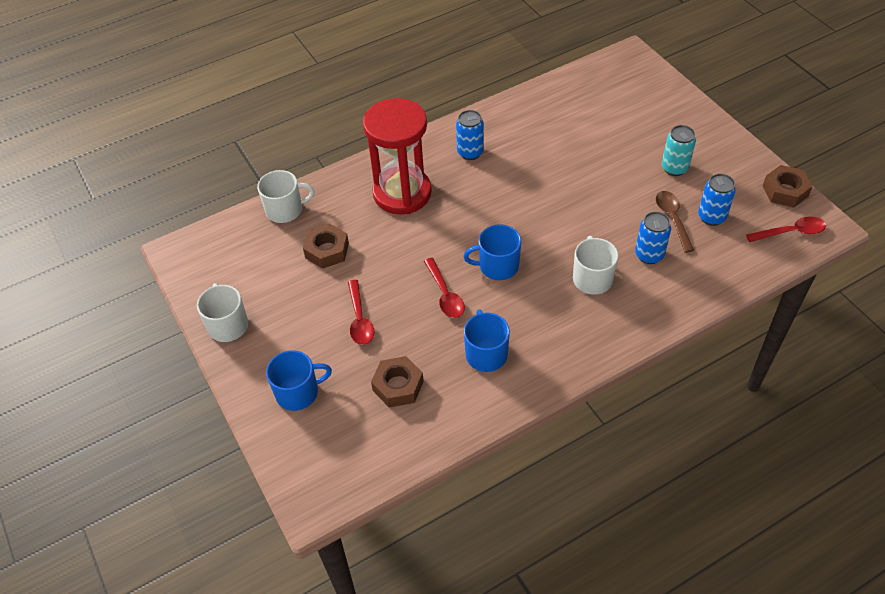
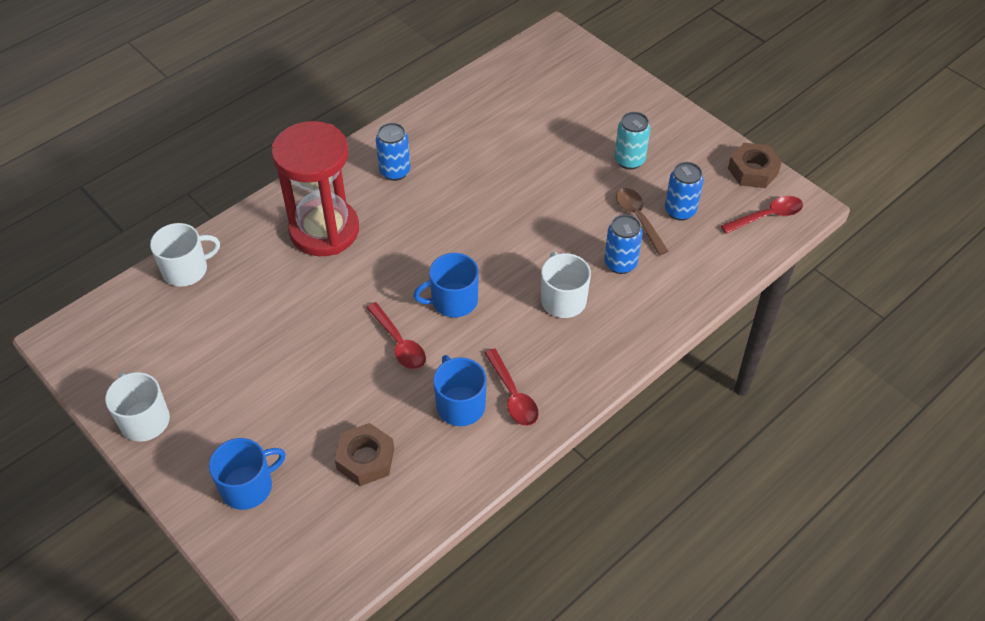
camera: 15 degrees left, 0 degrees up
(327, 250) = (248, 311): brown nut -> none
(360, 319) = (304, 388): red spoon -> red spoon (513, 395)

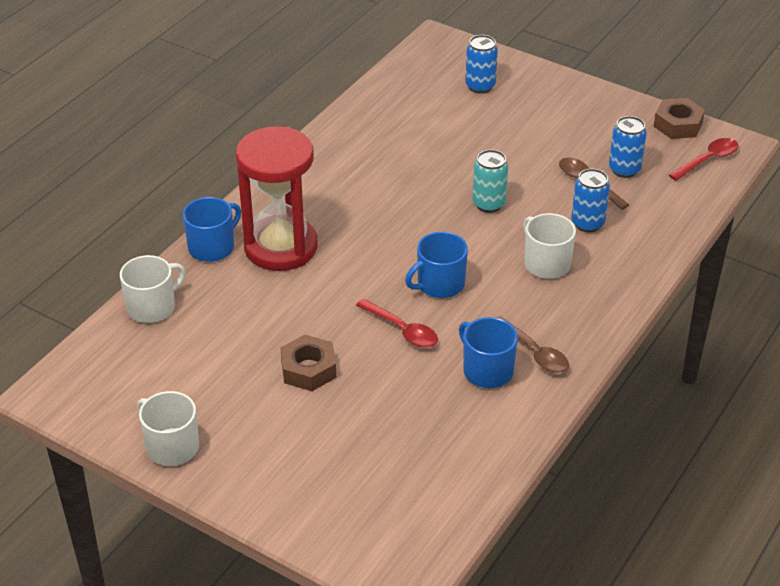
camera: 15 degrees left, 10 degrees down
(248, 486) = (307, 482): blue mug -> blue mug (212, 247)
(365, 459) = (415, 434): brown nut -> brown nut (308, 369)
(395, 171) = (329, 183): blue can -> blue can (480, 86)
(513, 395) = (534, 352): red spoon -> brown spoon
(629, 160) = (557, 135): turquoise can -> turquoise can (488, 204)

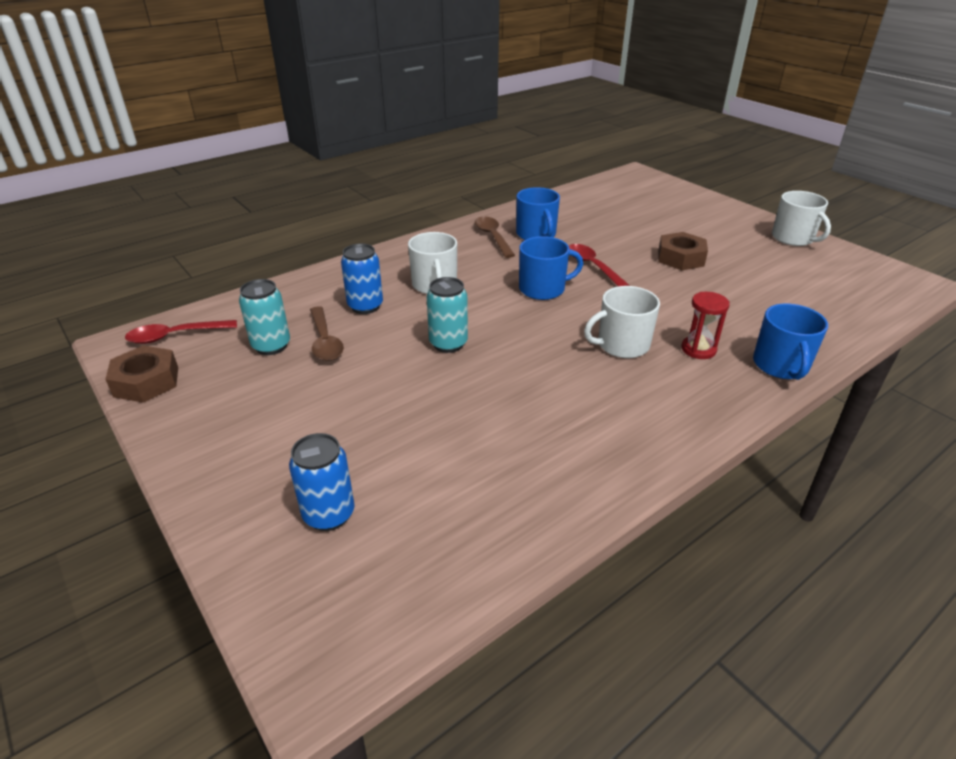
camera: 160 degrees left, 5 degrees down
(152, 307) = (838, 324): white mug -> white mug (622, 345)
(212, 247) = (781, 365): blue mug -> blue mug turned 60 degrees counterclockwise
(281, 247) = (698, 349): red hourglass -> red hourglass, size x0.41
(624, 169) = (271, 346): blue can -> turquoise can

